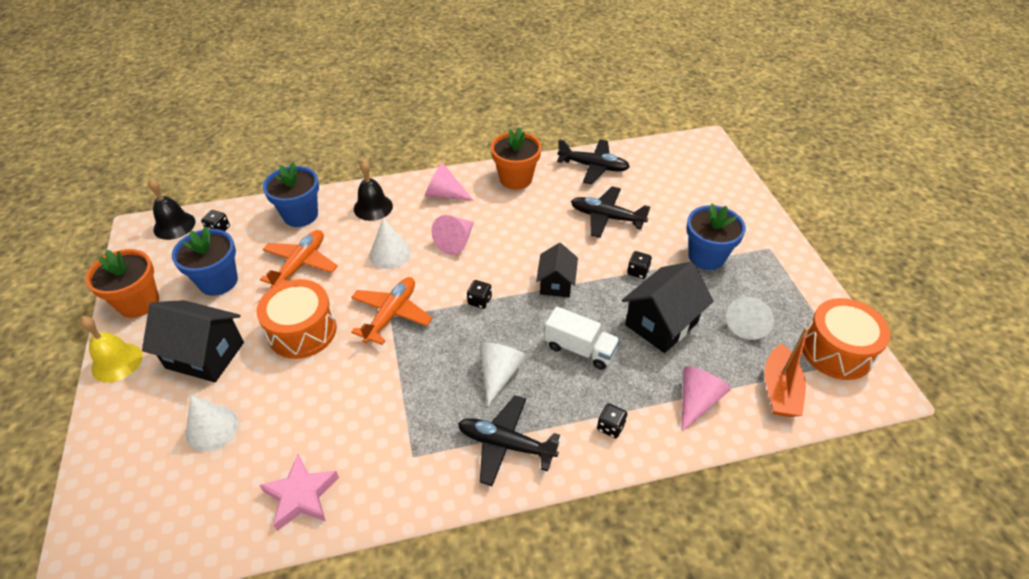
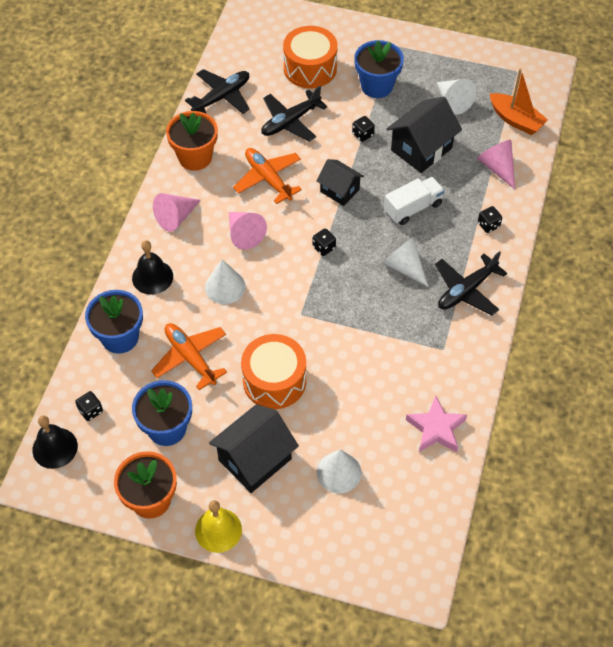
camera: 60 degrees left, 10 degrees up
(391, 314) = (298, 312): orange plane -> orange plane (268, 178)
(661, 324) = (421, 149): black house -> black house turned 60 degrees clockwise
(836, 351) = (505, 71): orange drum -> orange drum (310, 68)

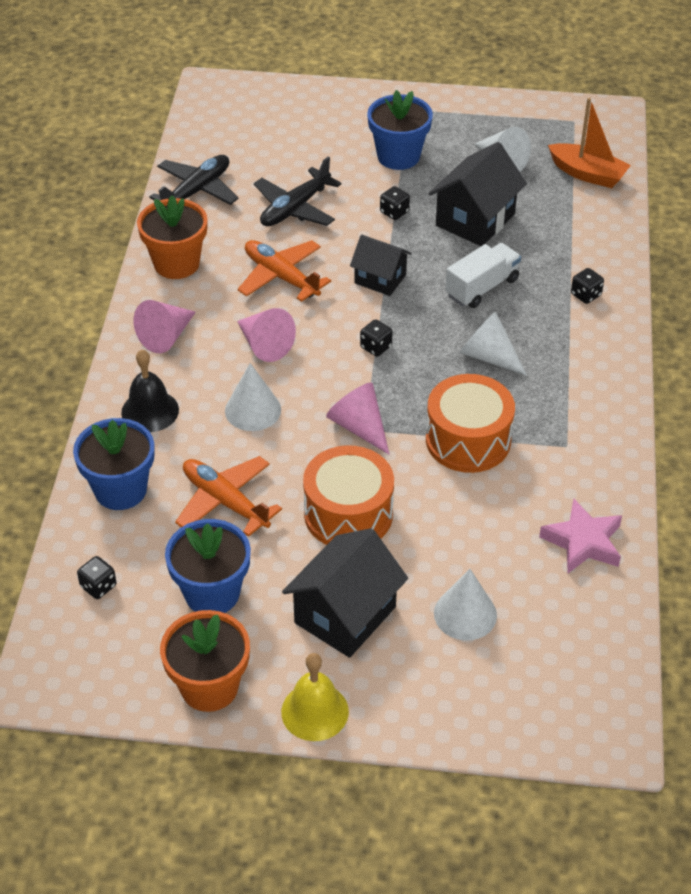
camera: 10 degrees left, 10 degrees down
(55, 448) = (56, 640): black bell -> none
(310, 68) = (306, 146): orange drum -> orange drum (468, 440)
(466, 290) = (578, 373): black plane -> none
(497, 167) = (578, 229): pink cone -> pink cone (359, 427)

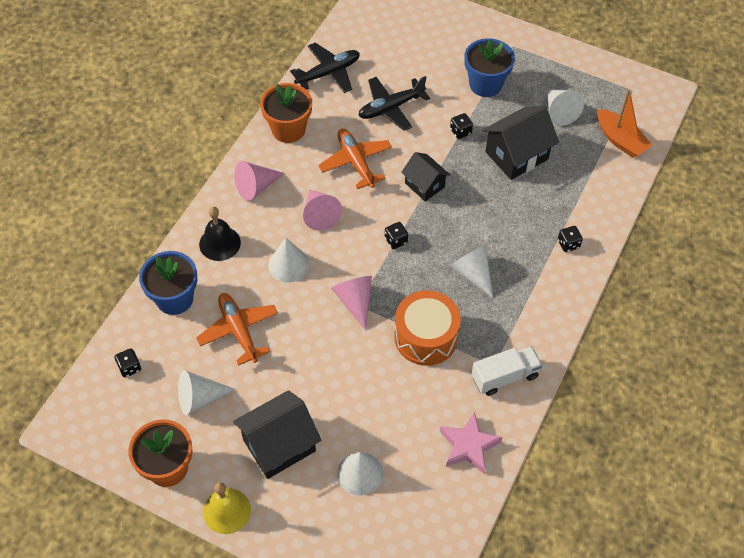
camera: 20 degrees right, 10 degrees up
(212, 593) = (199, 398): blue flower pot -> white cone
(348, 514) = (316, 368): orange drum -> none
(482, 287) = (494, 214): white truck -> white truck (504, 377)

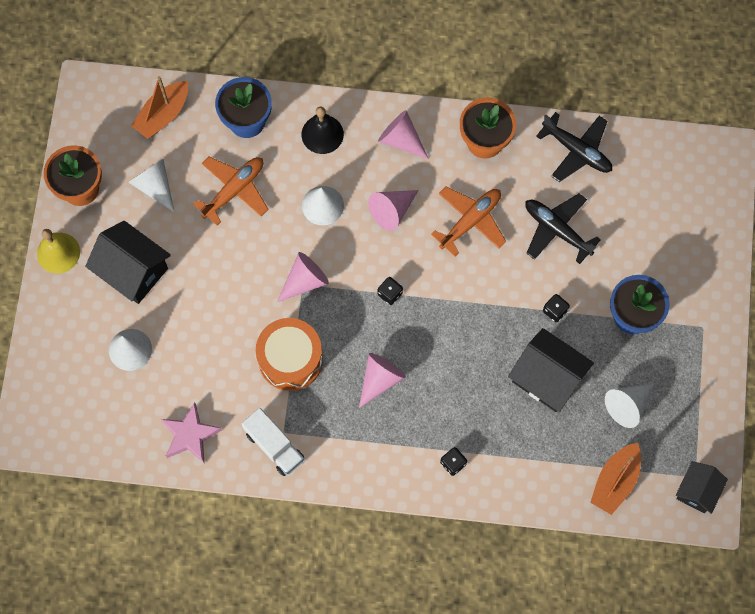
camera: 70 degrees right, 15 degrees up
(129, 367) = (163, 115): black dice -> orange boat
(424, 185) = (469, 298): black house -> black house (697, 491)
(472, 273) = (380, 379): white cone -> pink cone

